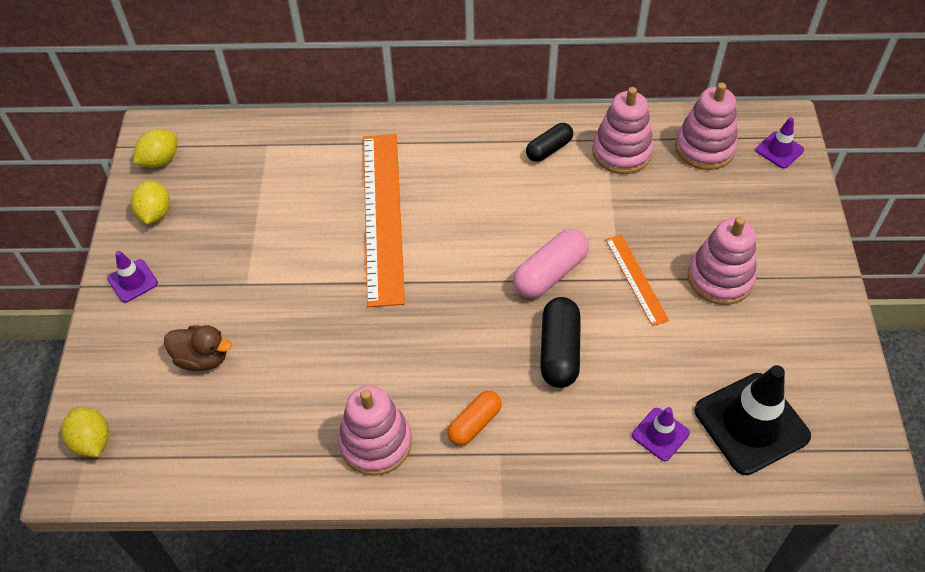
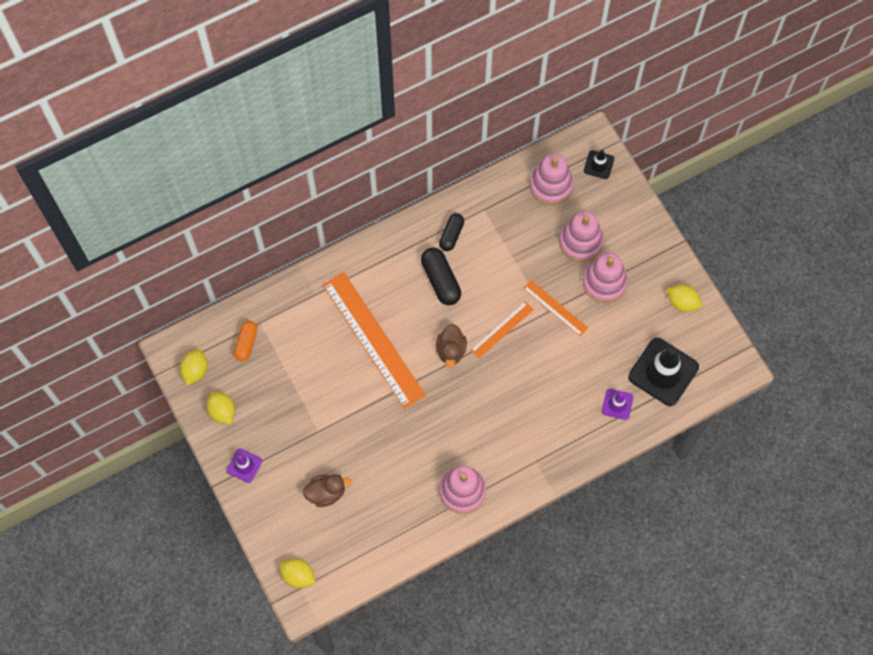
camera: 30 degrees left, 15 degrees up
(470, 268) = (451, 350): none -> brown duck
(474, 423) = (511, 451): orange capsule -> orange capsule (246, 343)
(550, 273) = (502, 329): pink capsule -> orange ruler
(559, 351) = (535, 380): black capsule -> black capsule (440, 280)
(621, 152) = (499, 214): pink stacking toy -> pink stacking toy (580, 242)
(779, 150) = (598, 165): purple traffic cone -> black traffic cone
(822, 348) = (682, 302): none -> yellow lemon

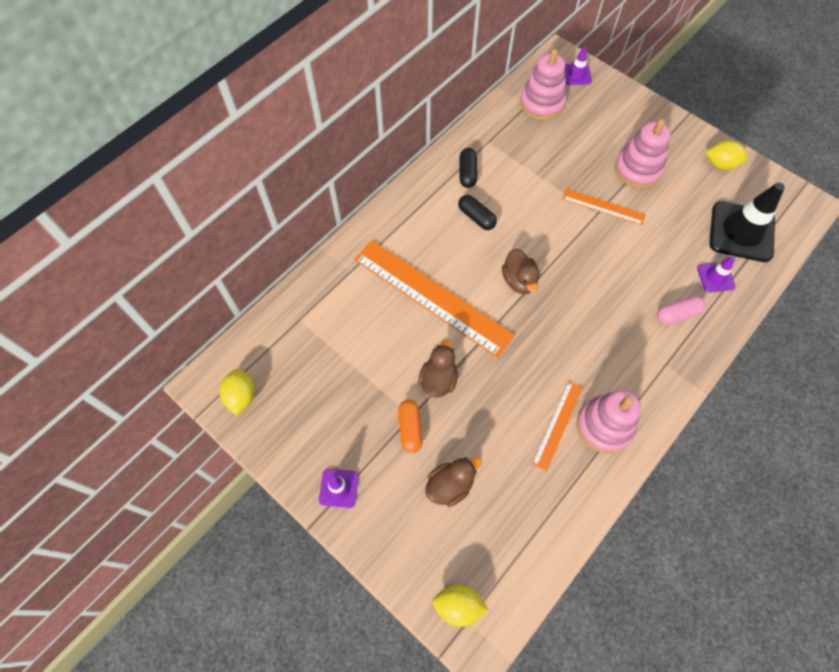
camera: 20 degrees left, 5 degrees down
(222, 411) = (289, 432): yellow lemon -> none
(246, 343) = (291, 347): orange capsule -> orange capsule (410, 428)
(350, 410) = (438, 379): none -> brown duck
(440, 280) = (476, 217): black capsule -> black capsule, size x0.66
(502, 329) = (561, 244): orange ruler -> orange ruler (557, 425)
(567, 424) = (677, 314): none -> pink capsule
(580, 242) = (595, 141): pink stacking toy -> none
(598, 165) = (576, 74): black traffic cone -> purple traffic cone

